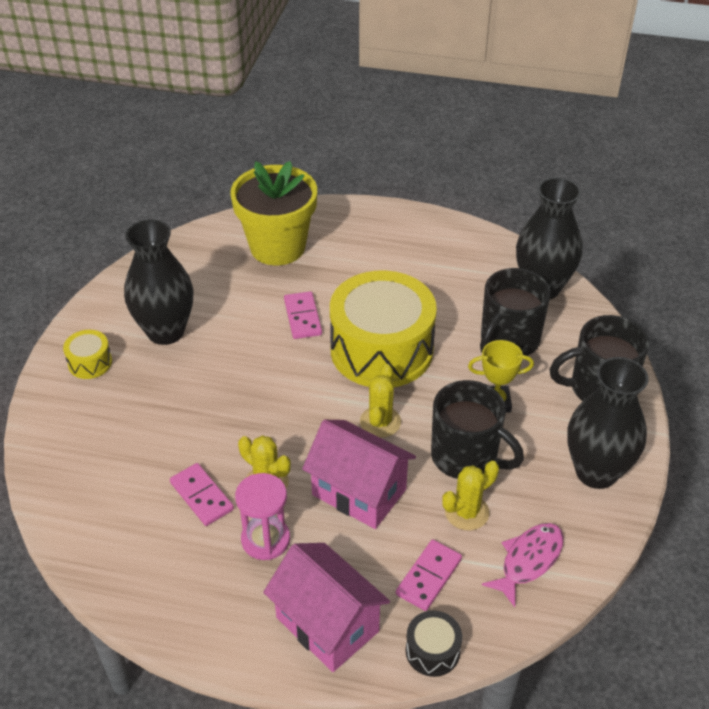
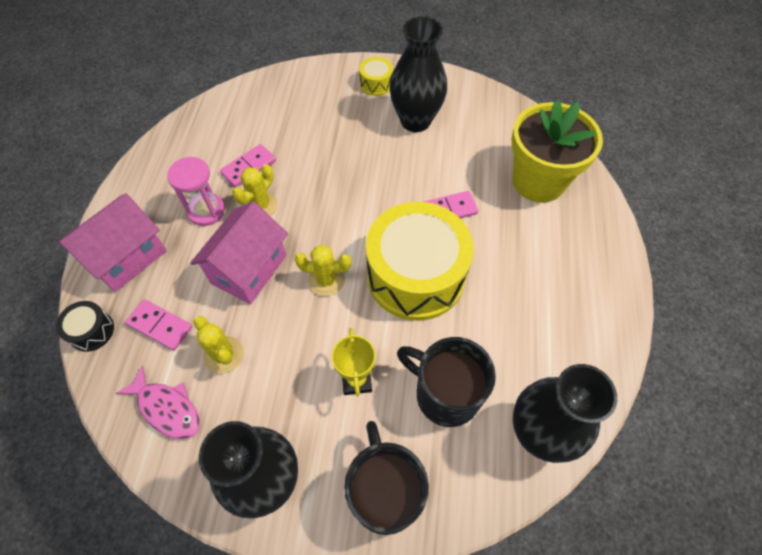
camera: 85 degrees right, 15 degrees up
(466, 457) = (286, 353): black mug -> none

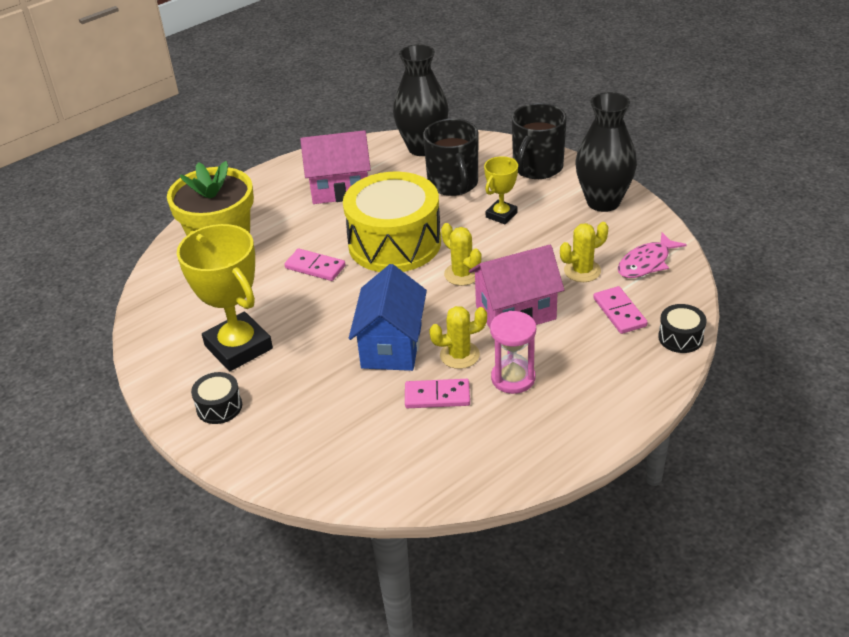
camera: 135 degrees left, 20 degrees down
(127, 257) = (616, 378): pink house -> pink house (340, 189)
(167, 408) = (646, 263): pink fish -> pink fish turned 120 degrees counterclockwise
(223, 355) = (582, 271): yellow cactus -> yellow cactus turned 60 degrees clockwise
(316, 183) = (391, 346): none -> blue house
(376, 84) = (219, 407): yellow drum -> black drum
(415, 121) = (238, 347): black vase -> yellow trophy

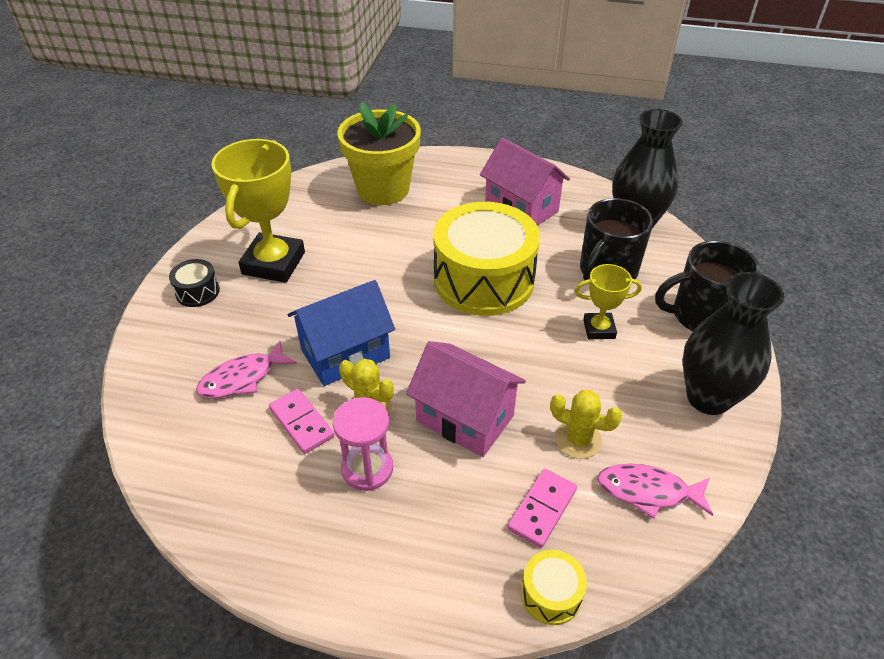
camera: 50 degrees right, 5 degrees up
(315, 267) = (406, 250): pink domino -> none
(356, 413) = (242, 378): none -> pink fish
(462, 274) = (484, 348): yellow cactus -> none
(680, 337) = (551, 594): black drum -> yellow drum

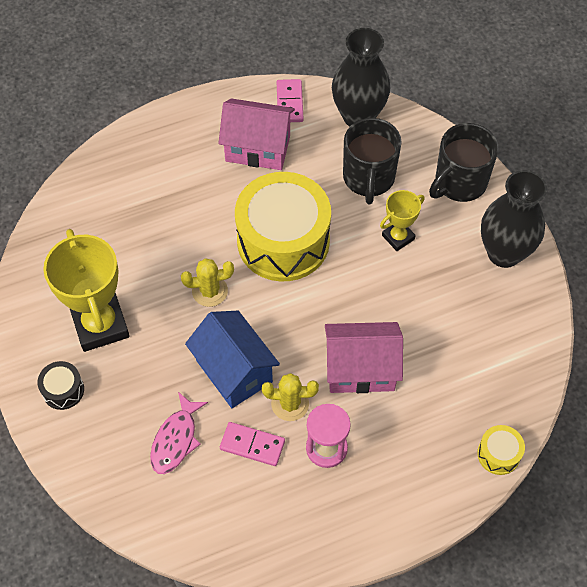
camera: 35 degrees left, 15 degrees up
(345, 354) = (234, 371): blue house -> blue house turned 60 degrees counterclockwise
(383, 189) = (124, 192): yellow flower pot -> none
(542, 509) = (456, 403): pink domino -> pink domino (289, 102)
(578, 439) = (444, 338): yellow cactus -> yellow cactus (210, 291)
(648, 491) = (509, 349): pink fish -> none

